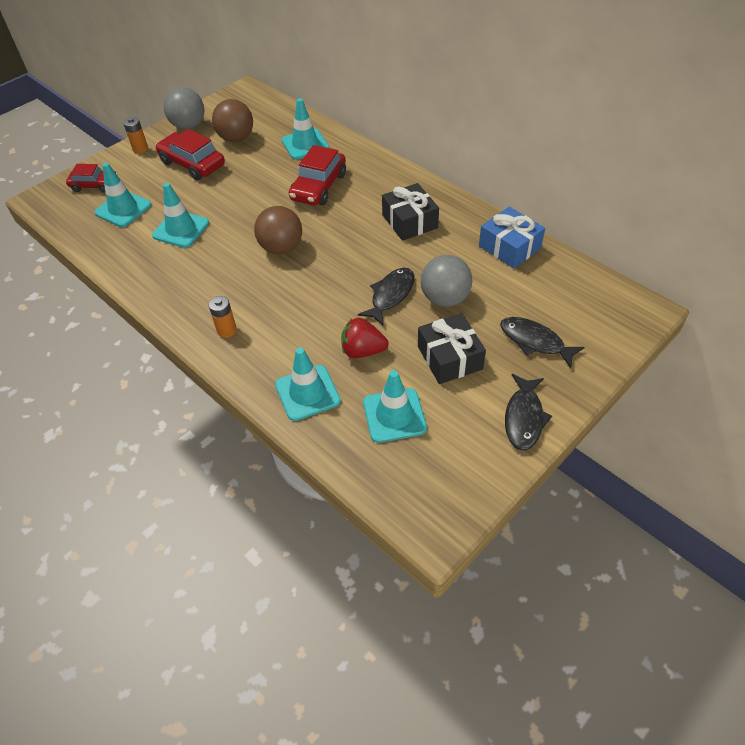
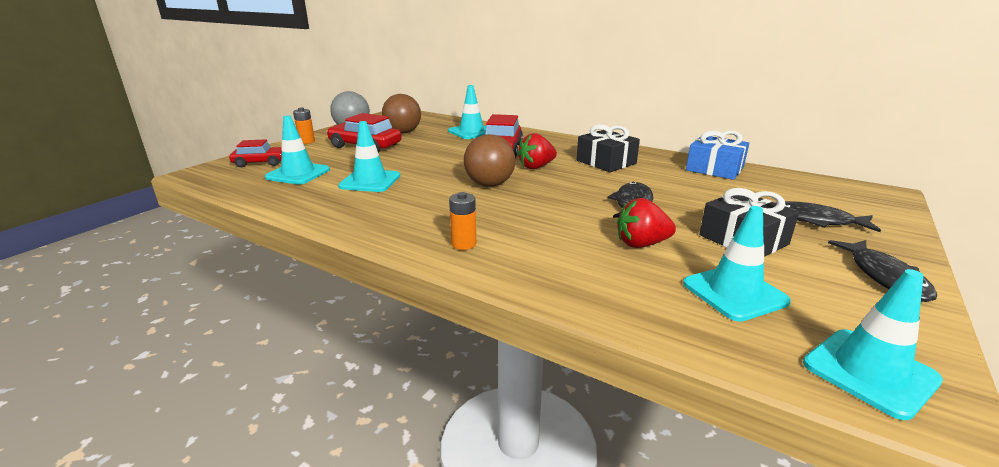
camera: 15 degrees left, 25 degrees down
(307, 393) = (606, 285): turquoise traffic cone -> turquoise traffic cone (869, 372)
(338, 222) = (536, 167): none -> red strawberry
(445, 298) = (690, 201): grey ball -> none

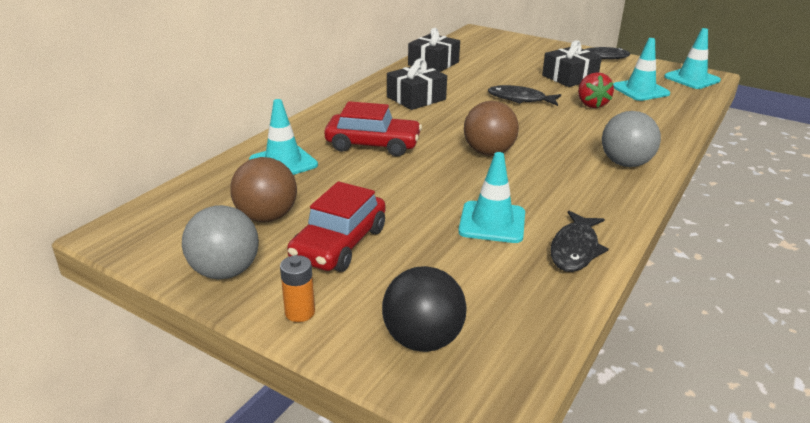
camera: 90 degrees left, 5 degrees up
(261, 163) = (423, 339): red car -> black ball
(298, 174) = (473, 286): turquoise traffic cone -> none
(463, 244) = (625, 163): orange battery -> grey ball
(536, 167) = (432, 129): red strawberry -> none
(714, 169) = (433, 63): blue gift -> black gift
(815, 220) = (531, 55): black fish -> black fish (575, 249)

